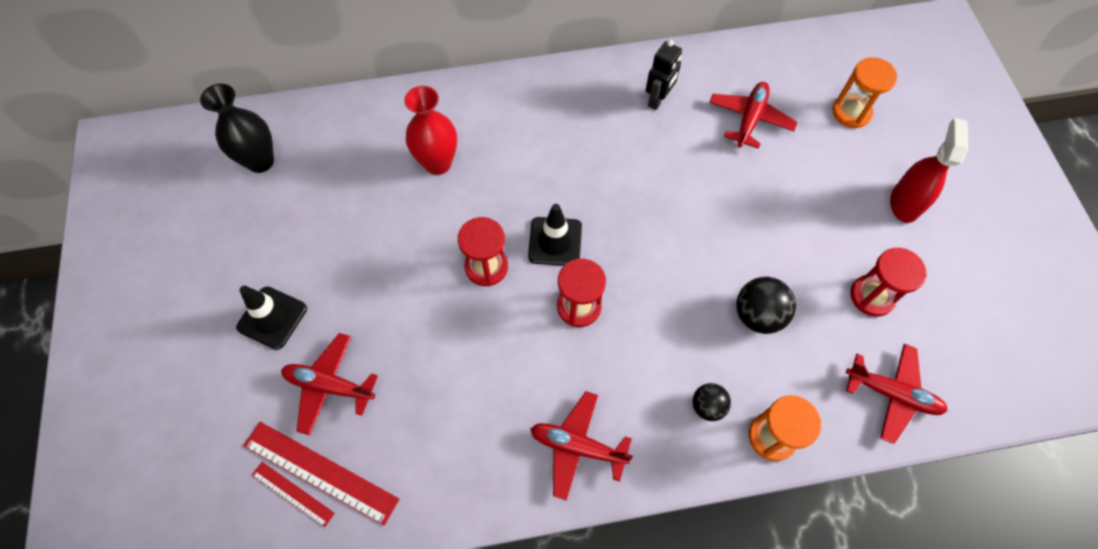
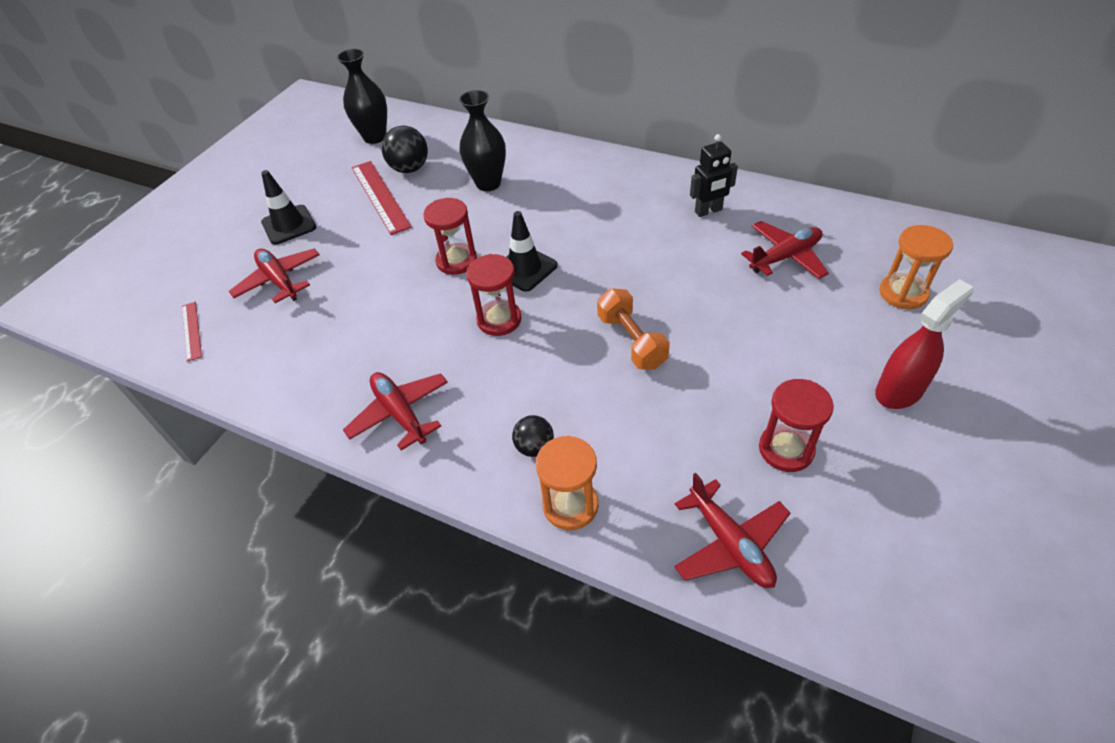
camera: 40 degrees right, 15 degrees down
(320, 472) = (220, 327): red ruler -> red ruler (380, 196)
(438, 163) = (488, 183): red vase -> black vase
(700, 265) = (631, 341): none -> orange dumbbell
(758, 315) = (650, 404): black ball -> black ball (410, 169)

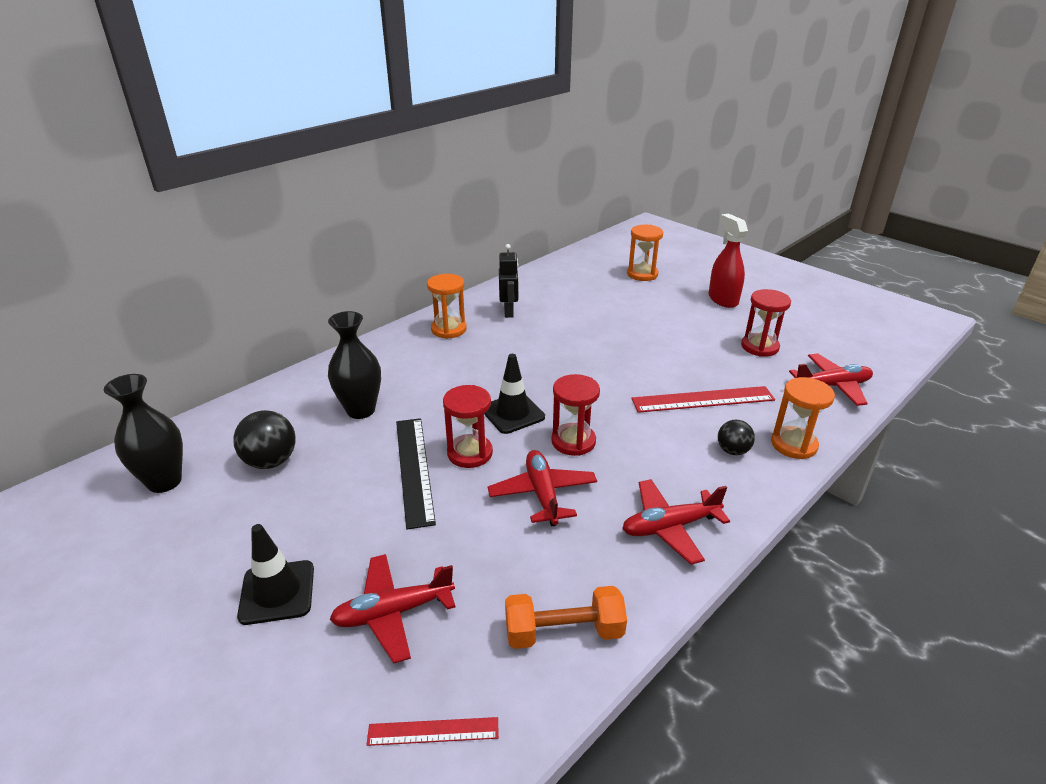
camera: 75 degrees left, 15 degrees down
(380, 196) = (301, 494): red ruler -> red ruler (703, 399)
(425, 238) = (414, 469): none -> black ruler
(631, 341) = (635, 379): orange dumbbell -> orange dumbbell (563, 632)
(644, 184) = (448, 329): none -> orange hourglass
(785, 257) = (583, 299): red plane -> red plane (542, 494)

